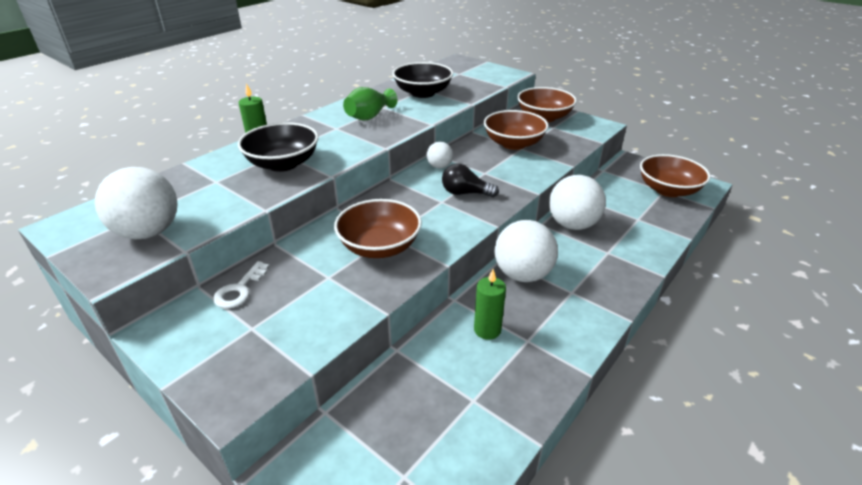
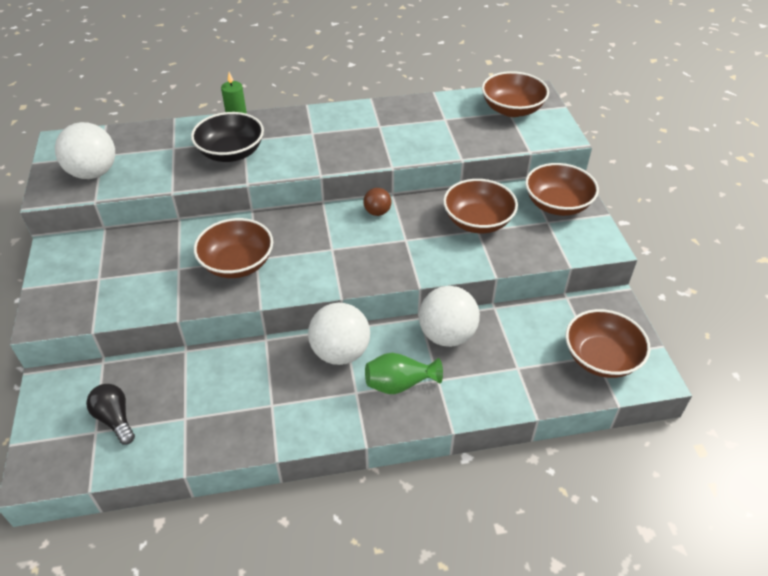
camera: 40 degrees right, 10 degrees up
(240, 289) = (122, 245): white key -> none
(369, 117) = (353, 132): green vase -> green vase (399, 384)
(423, 93) = (437, 124): black bowl -> none
(439, 166) = (377, 212): white ball -> brown ball
(459, 72) = (512, 109): none -> brown bowl
(465, 193) = (360, 251): black light bulb -> black light bulb (115, 419)
(487, 330) = (256, 378): green candle -> none

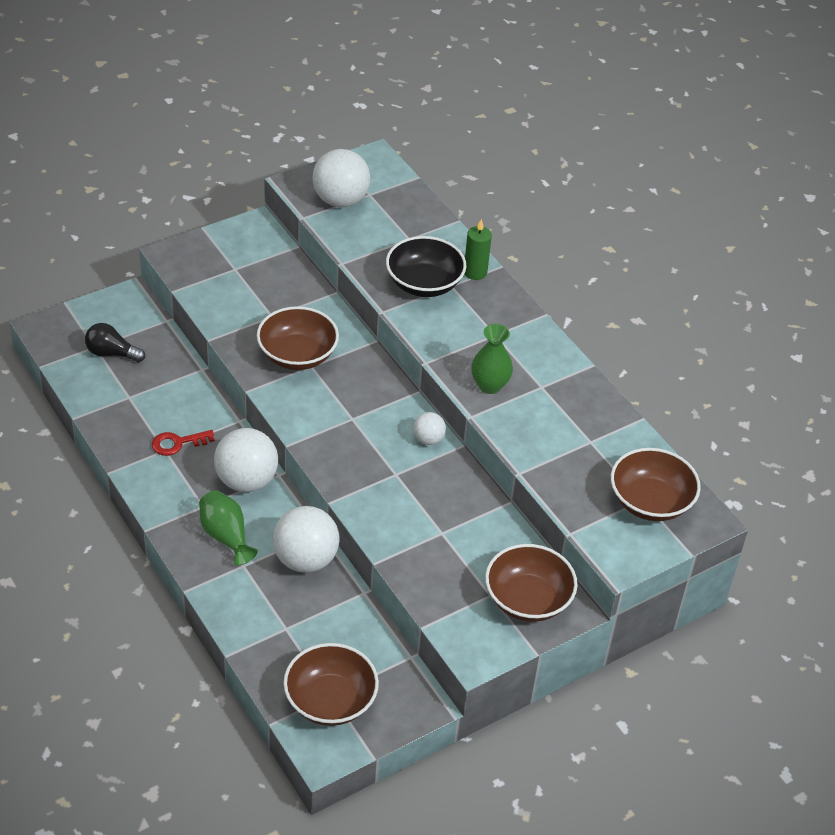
camera: 65 degrees right, 0 degrees up
(115, 419) = (111, 353): black light bulb -> black light bulb turned 105 degrees counterclockwise
(268, 392) = (178, 443): none -> red key
(364, 149) = (489, 385): none -> green vase
(377, 212) = (428, 439): brown ball -> white ball
(478, 221) = (457, 530): brown bowl -> none

